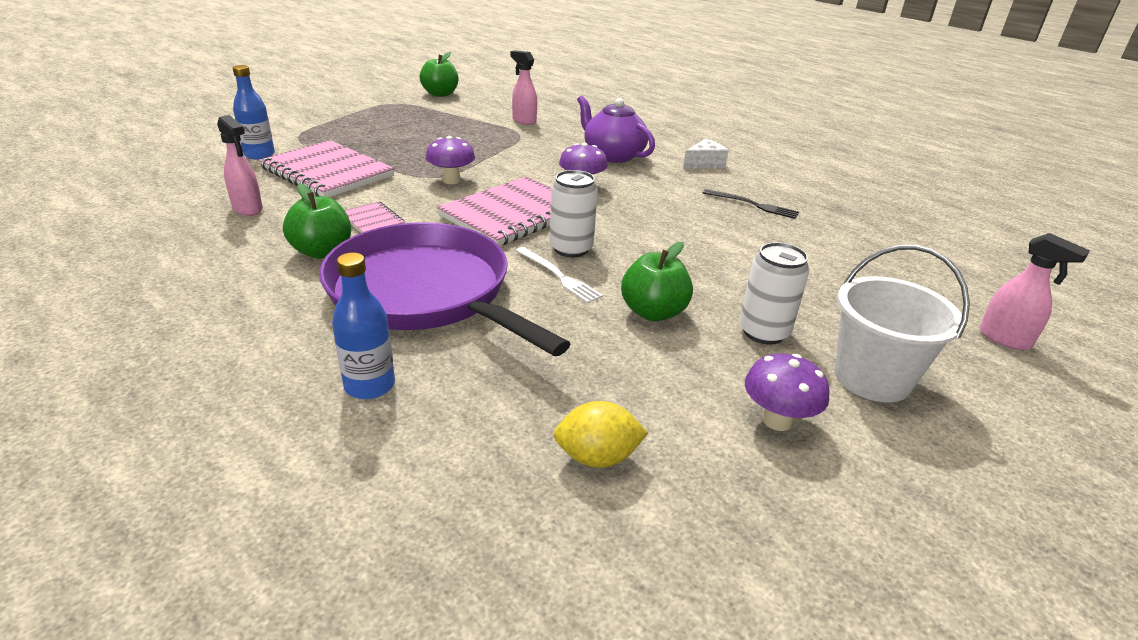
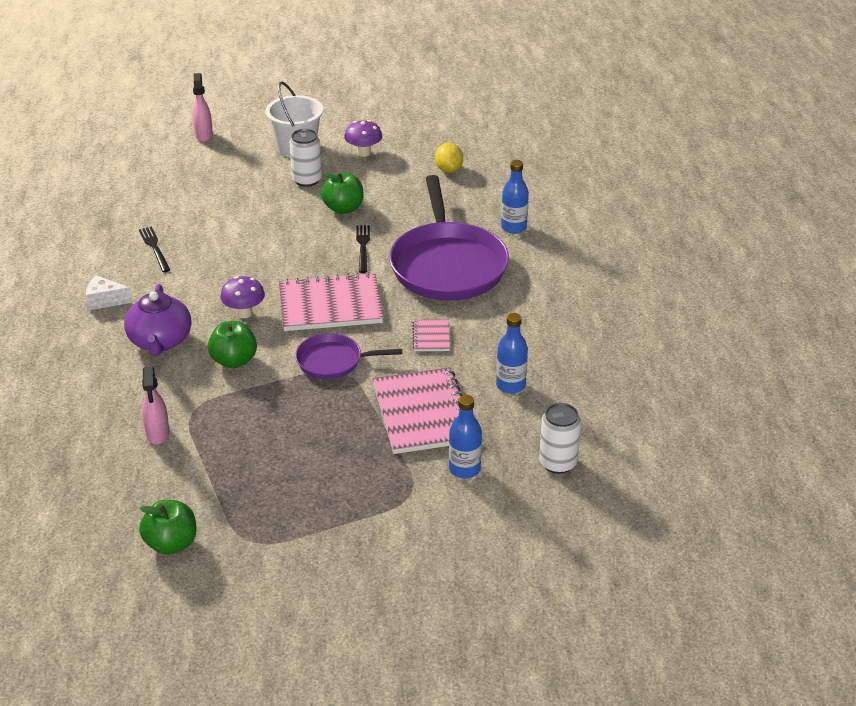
camera: 140 degrees left, 5 degrees up
(248, 209) = (510, 385): pink spray bottle -> blue bottle
(322, 252) = (484, 319): green apple -> green apple (234, 360)
(451, 180) = (333, 361): purple mushroom -> purple pan
(559, 276) = (363, 247): white fork -> black fork
(571, 249) = (330, 262): white can -> white can (557, 463)
(597, 457) = (448, 169): yellow lemon -> yellow lemon turned 45 degrees clockwise

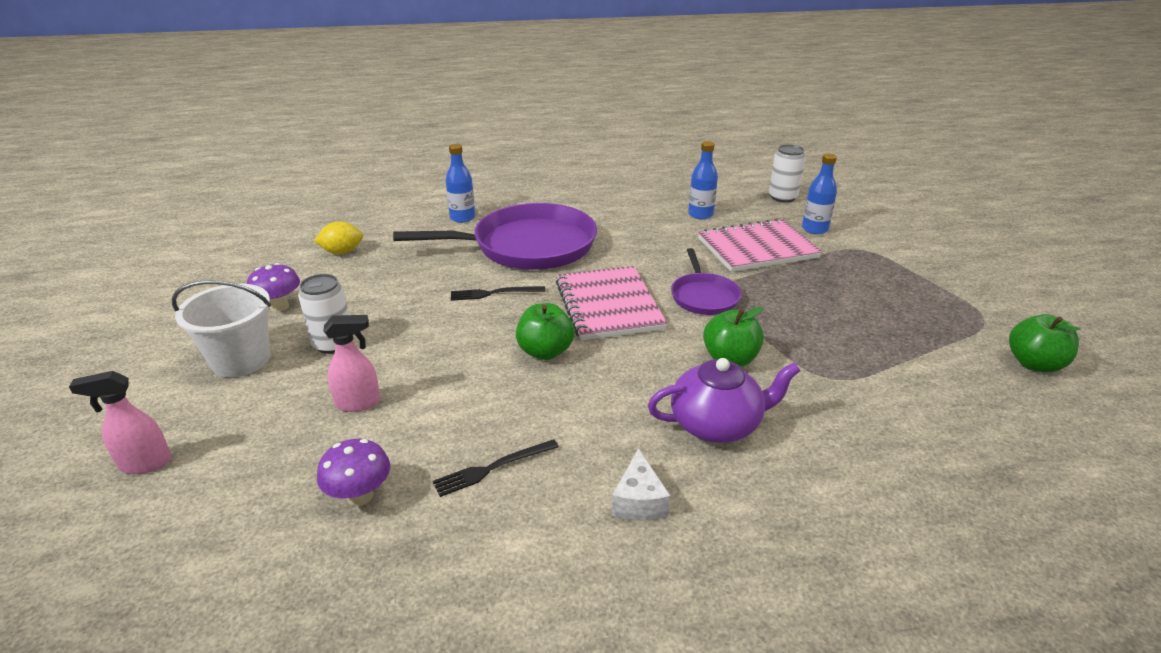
camera: 95 degrees left, 5 degrees down
(157, 434) = (887, 399): pink spray bottle -> pink spray bottle (358, 403)
(244, 313) = (637, 362): purple mushroom -> purple mushroom (360, 496)
(343, 208) = (410, 311): green apple -> green apple (545, 352)
(431, 337) = (646, 249): pink notebook -> none

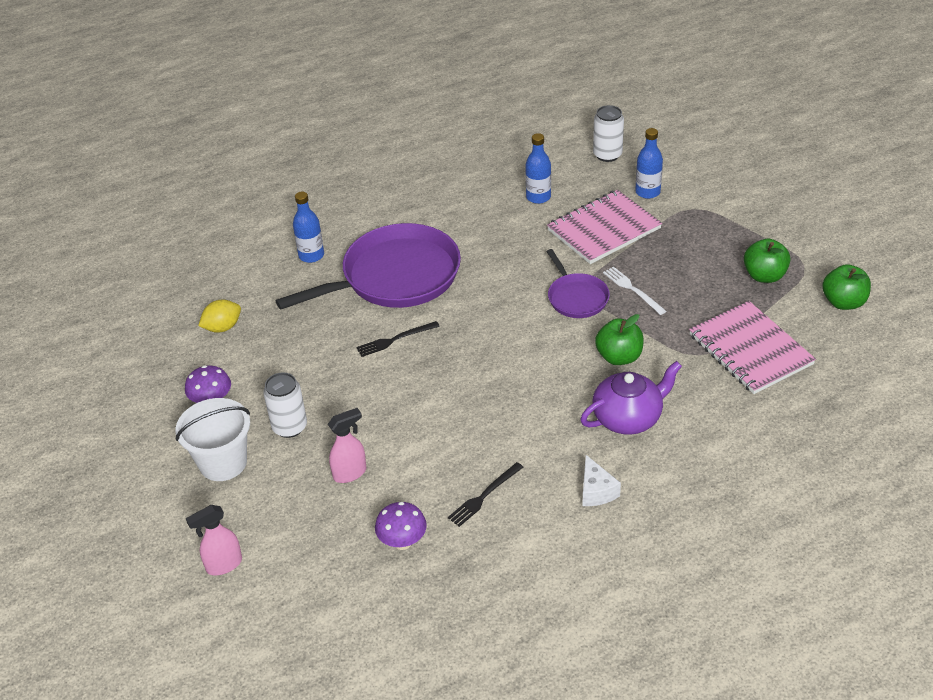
camera: 15 degrees left, 10 degrees up
(545, 352) = (471, 388): green apple -> green apple (764, 276)
(608, 305) = (500, 327): pink notebook -> pink notebook (750, 350)
(770, 301) = (632, 289): none -> white fork

